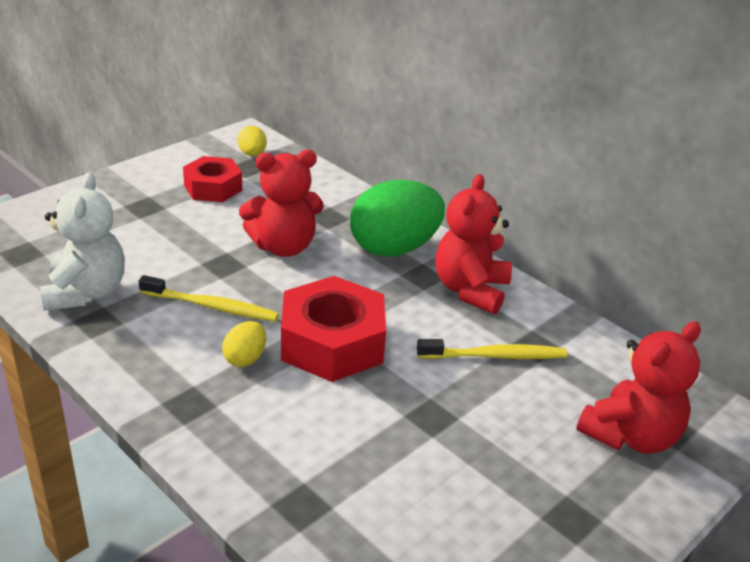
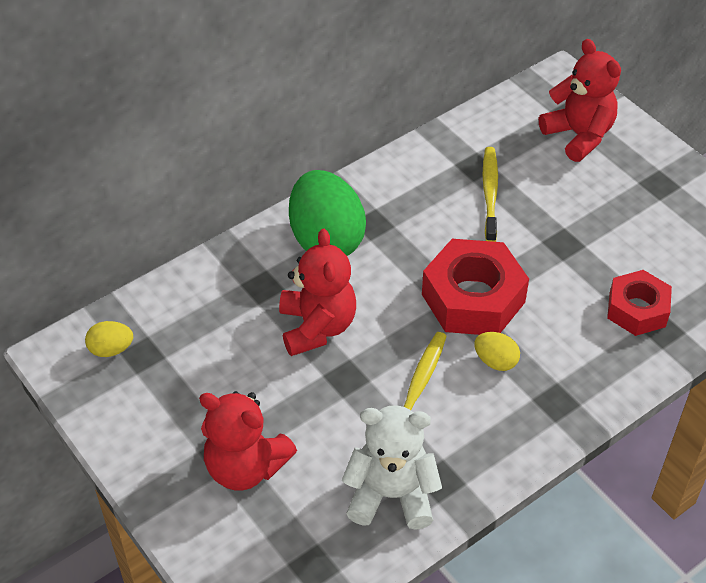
camera: 80 degrees left, 15 degrees up
(213, 188) = (187, 388): red nut -> red nut (637, 309)
(470, 290) = (397, 194): red teddy bear -> red teddy bear (245, 467)

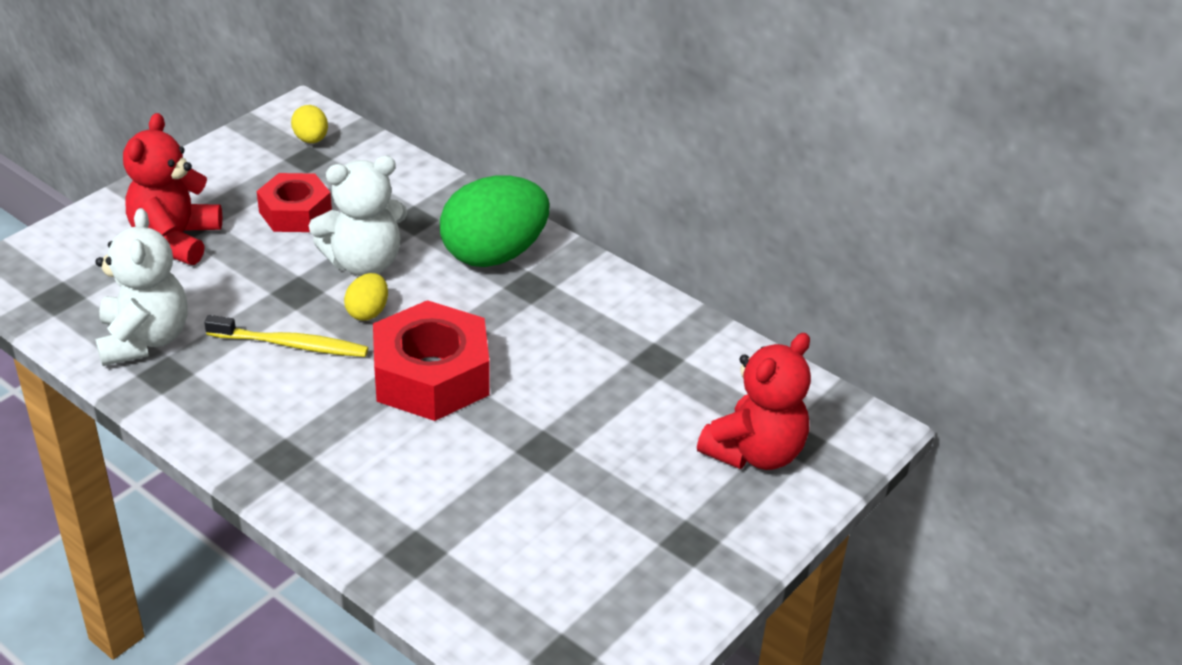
camera: 75 degrees right, 10 degrees down
(317, 327) = (364, 263): red teddy bear -> white teddy bear
(490, 194) = (611, 376): yellow toothbrush -> none
(495, 361) = (337, 402): yellow egg -> yellow egg (368, 312)
(637, 309) = (445, 526): red nut -> red nut (295, 212)

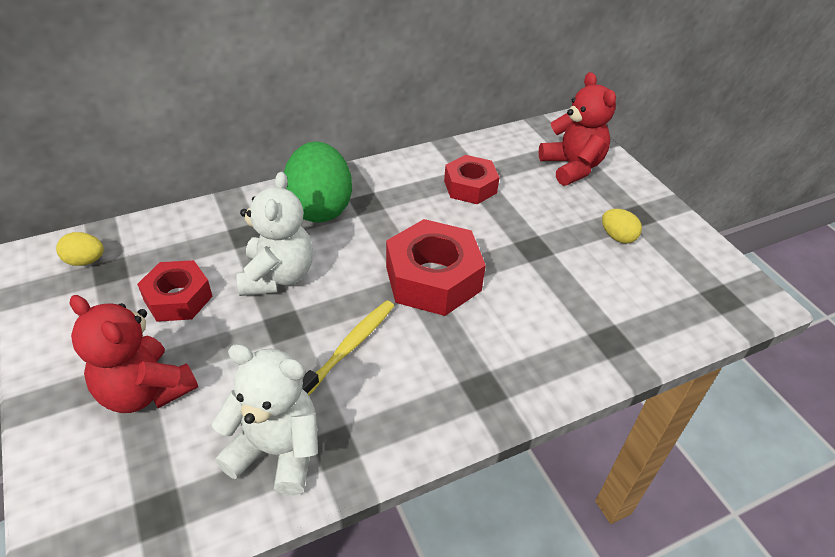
camera: 65 degrees left, 5 degrees up
(368, 312) = (339, 291): yellow egg -> yellow egg (617, 237)
(628, 363) = (470, 187): none -> red nut

